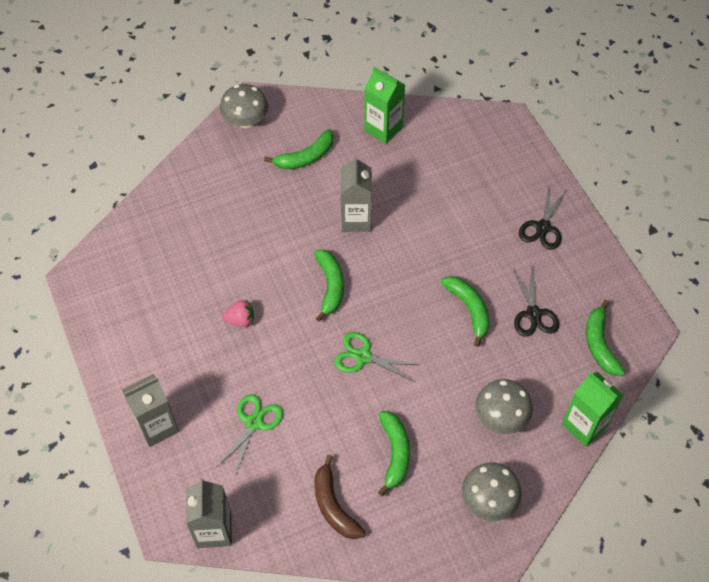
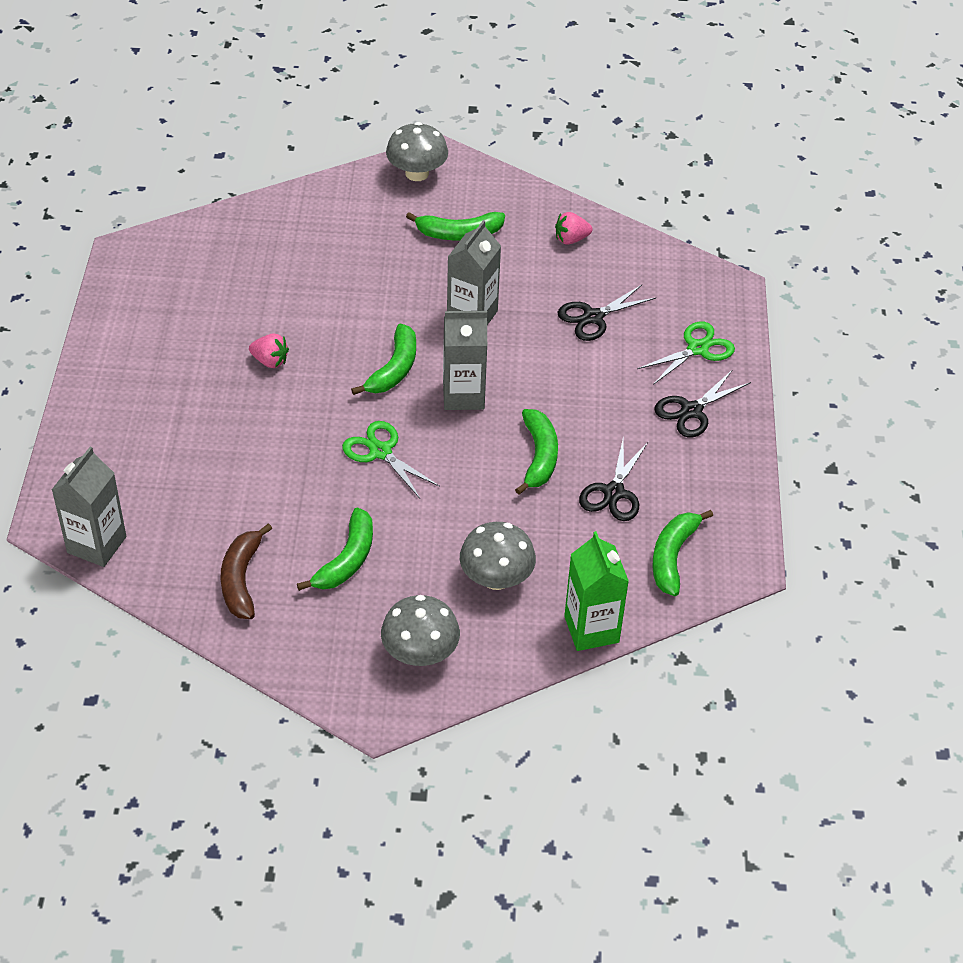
camera: 25 degrees right, 10 degrees down
(157, 426) = (108, 423): grey carton -> grey carton (463, 395)
(254, 422) = (213, 463): green scissors -> green scissors (697, 349)
(383, 129) = (571, 239): green carton -> pink strawberry
(436, 184) = (593, 317): none -> black scissors

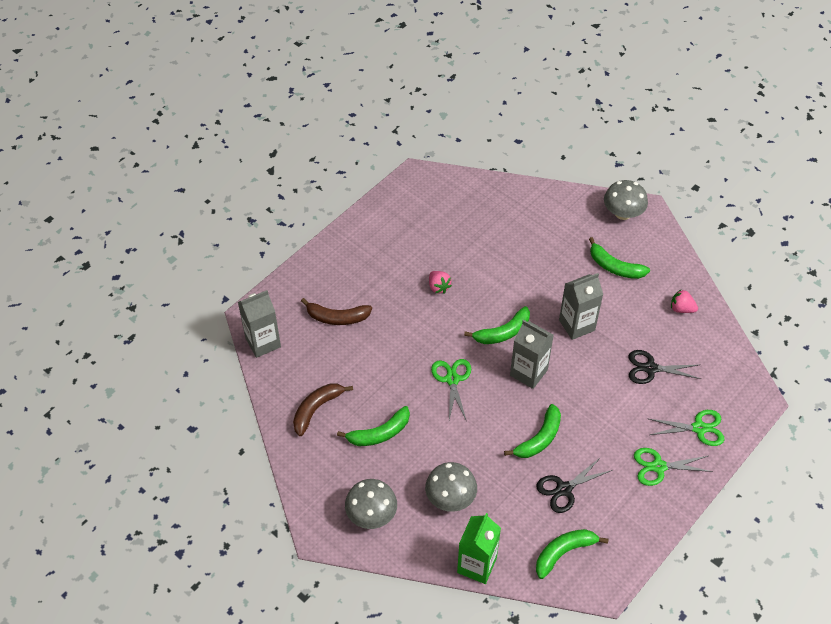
camera: 40 degrees right, 5 degrees up
(171, 463) = (337, 317): none -> brown banana
(691, 411) = (658, 466): black scissors -> green scissors

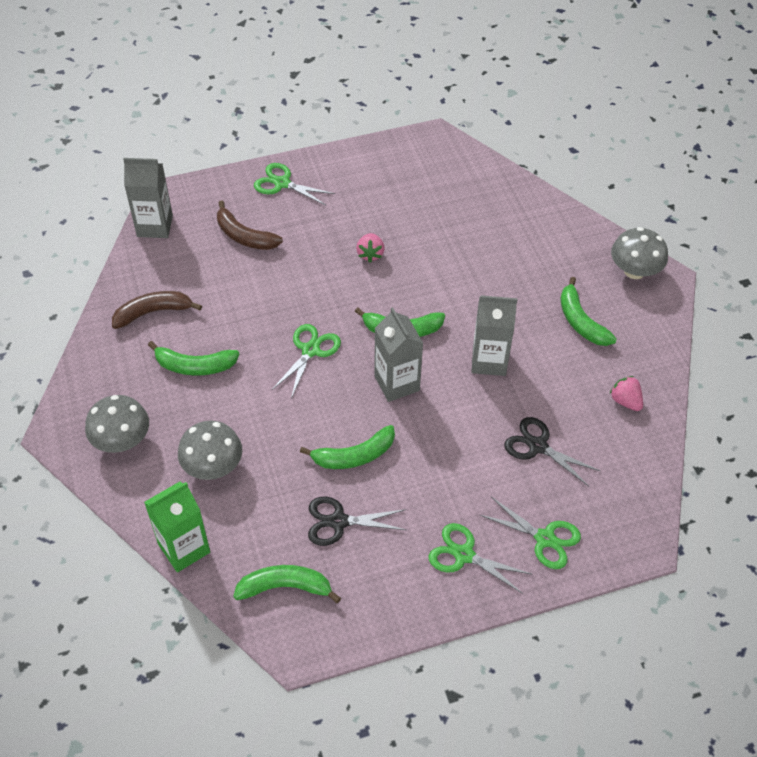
camera: 30 degrees right, 0 degrees up
(332, 263) = (282, 183): none -> green scissors

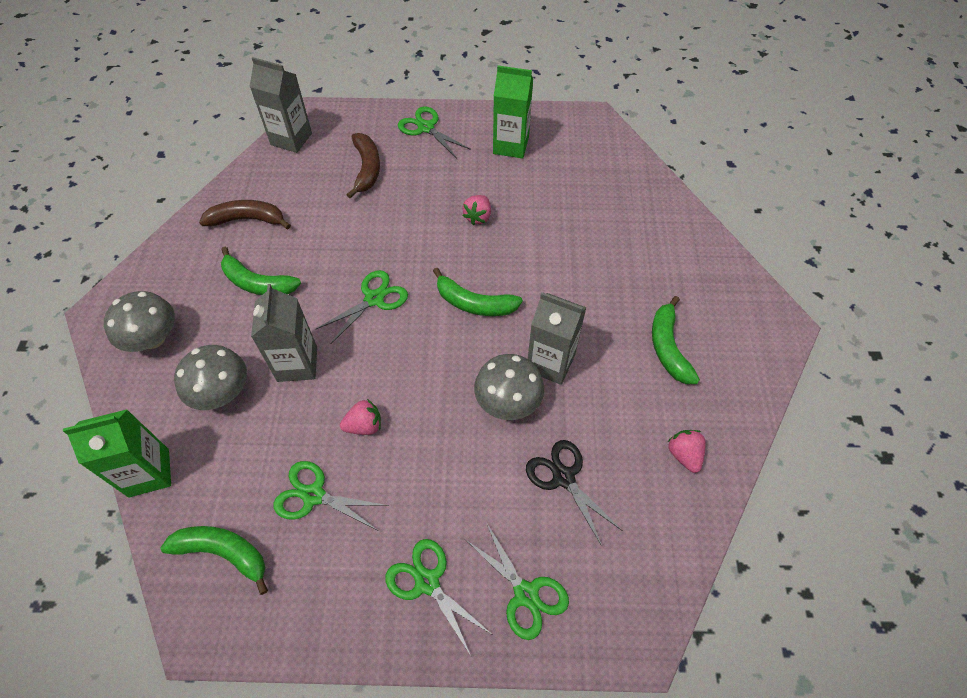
camera: 20 degrees right, 5 degrees up
(244, 236) = (367, 169): brown banana -> brown banana turned 150 degrees counterclockwise
(338, 521) = (313, 495): black scissors -> green scissors
(354, 456) = (364, 425): green banana -> pink strawberry
(370, 181) = (511, 145): none -> green carton
(397, 383) = (443, 359): grey carton -> grey carton (297, 364)
(634, 271) = (750, 308): grey mushroom -> grey mushroom (508, 401)

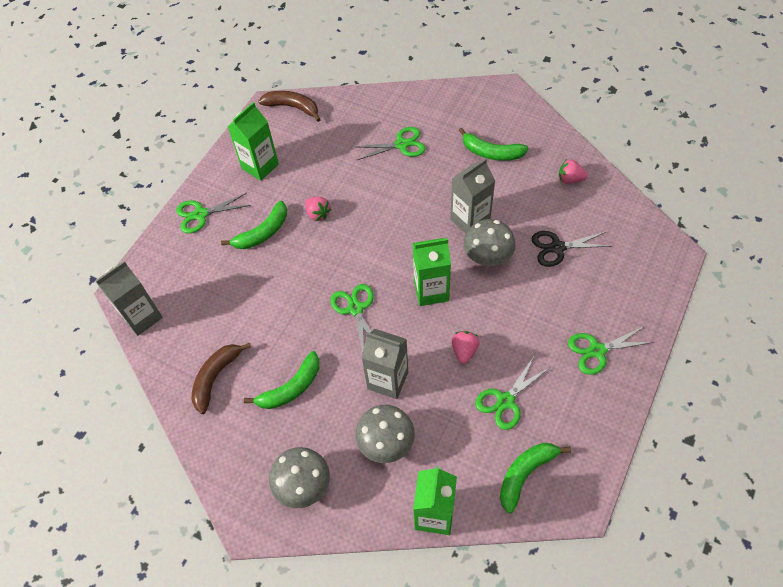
camera: 60 degrees left, 0 degrees up
(367, 169) = (217, 271): brown banana -> brown banana (292, 107)
(430, 361) = (431, 291): none -> green carton
(474, 303) = (396, 246): green banana -> green banana (263, 233)
(526, 594) = (625, 299): green scissors -> green scissors (401, 145)

